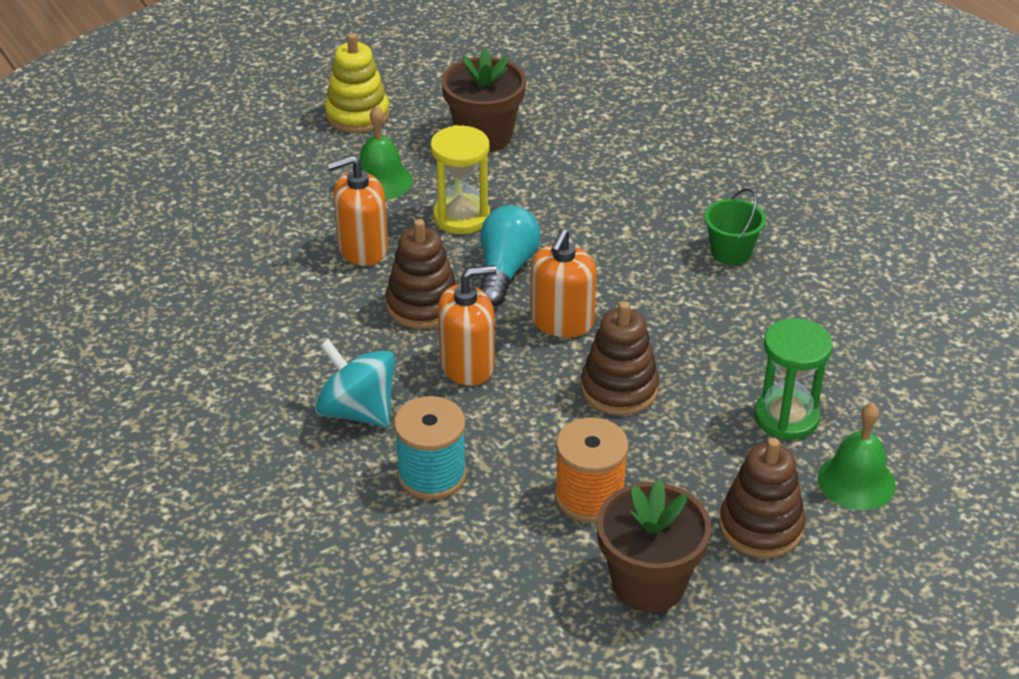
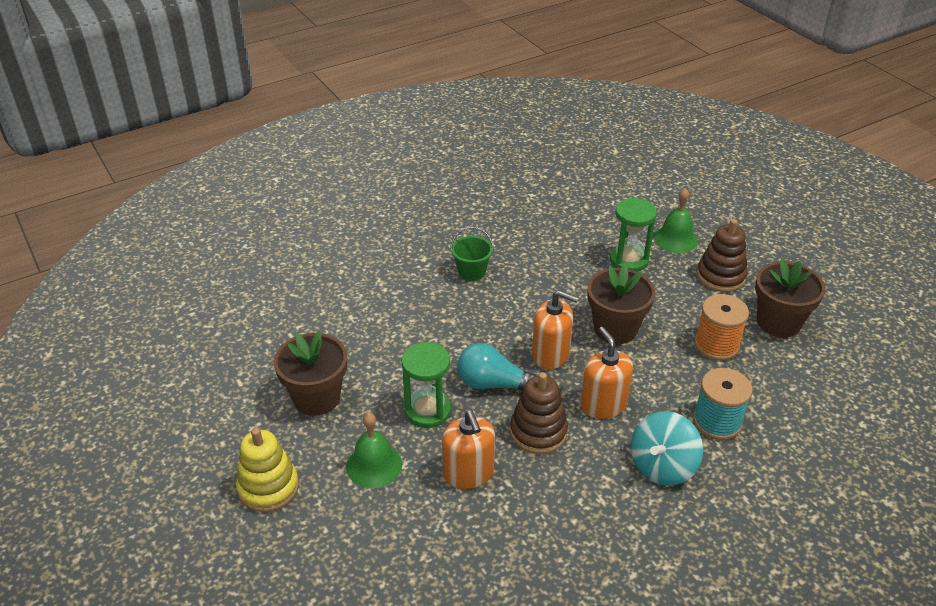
camera: 90 degrees left, 0 degrees up
(461, 217) = (427, 410): yellow hourglass -> green hourglass
(619, 389) = (615, 329): brown stacking toy -> brown flower pot

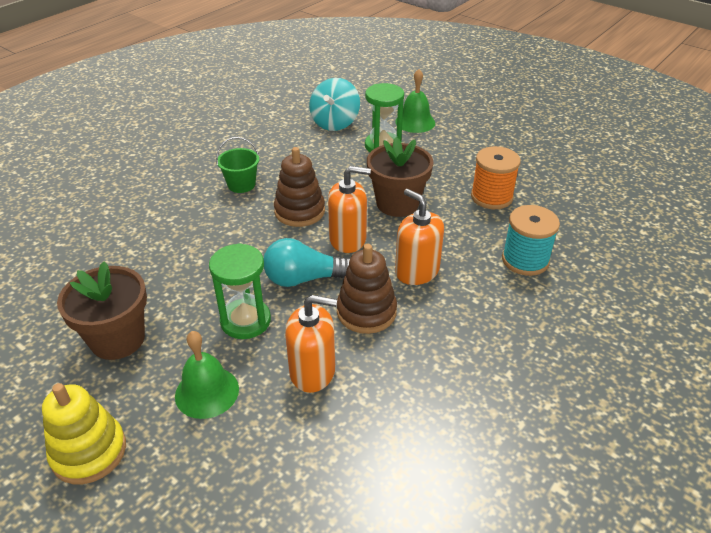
camera: 20 degrees left, 0 degrees up
(468, 473) = (312, 371): orange soap dispenser -> orange soap dispenser turned 45 degrees counterclockwise
(662, 466) = (497, 312): turquoise spinning top -> turquoise spinning top (335, 123)
(720, 276) = (467, 143): brown stacking toy -> brown stacking toy (299, 211)
(778, 322) = (533, 168): brown flower pot -> none

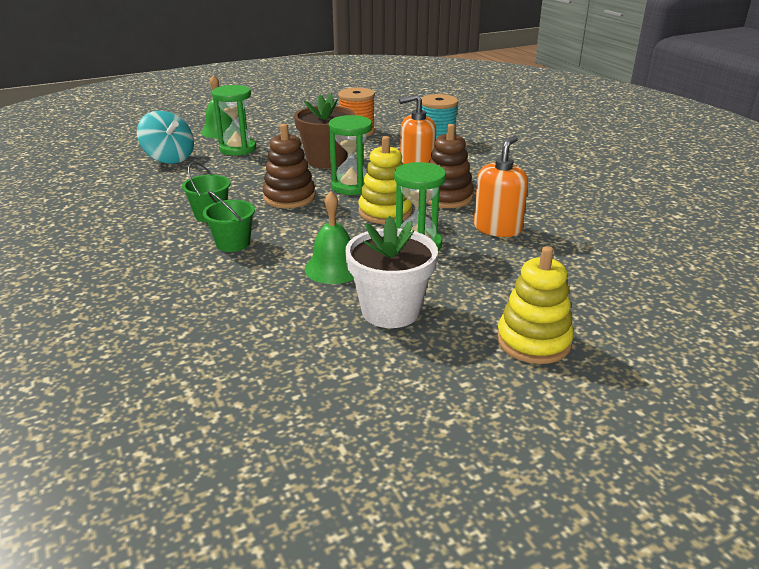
camera: 65 degrees left, 10 degrees down
(117, 339) = (390, 311): brown flower pot -> white flower pot
(198, 214) = (233, 243): none -> green bucket
(207, 392) = (492, 274): green bell -> green bell (334, 268)
(304, 279) = (385, 212): turquoise light bulb -> yellow stacking toy
(348, 239) = (351, 186): orange soap dispenser -> green hourglass

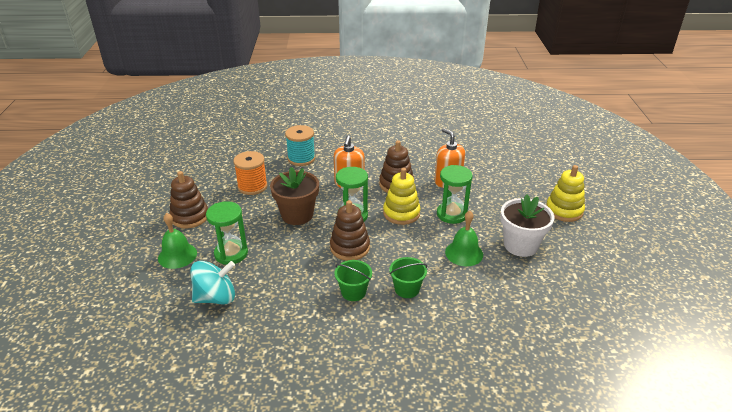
camera: 65 degrees left, 5 degrees up
(281, 121) = (190, 217): none -> brown stacking toy

